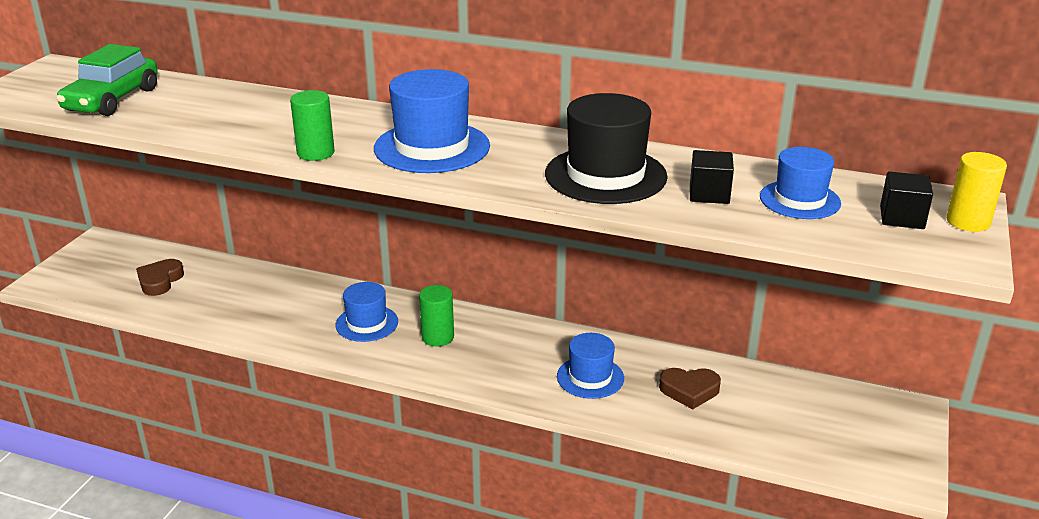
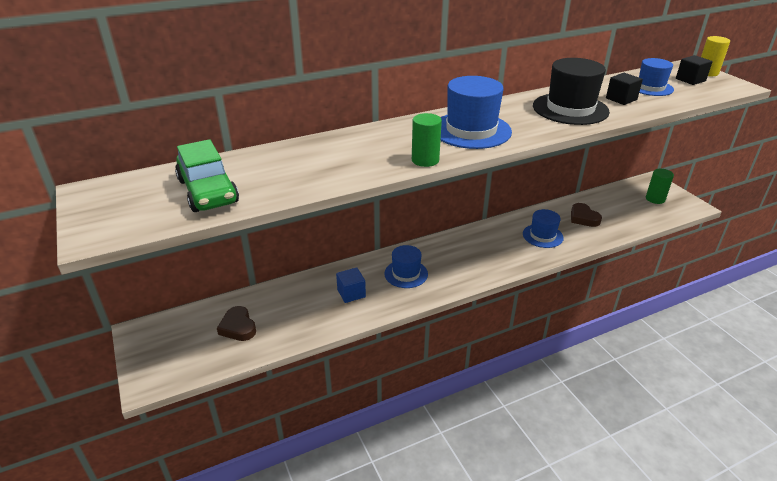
camera: 45 degrees left, 5 degrees up
(288, 309) = (351, 293): none -> blue cube
(438, 337) = (451, 259): green cylinder -> green cylinder (655, 199)
(689, 390) = (583, 218): brown heart -> brown heart turned 105 degrees clockwise

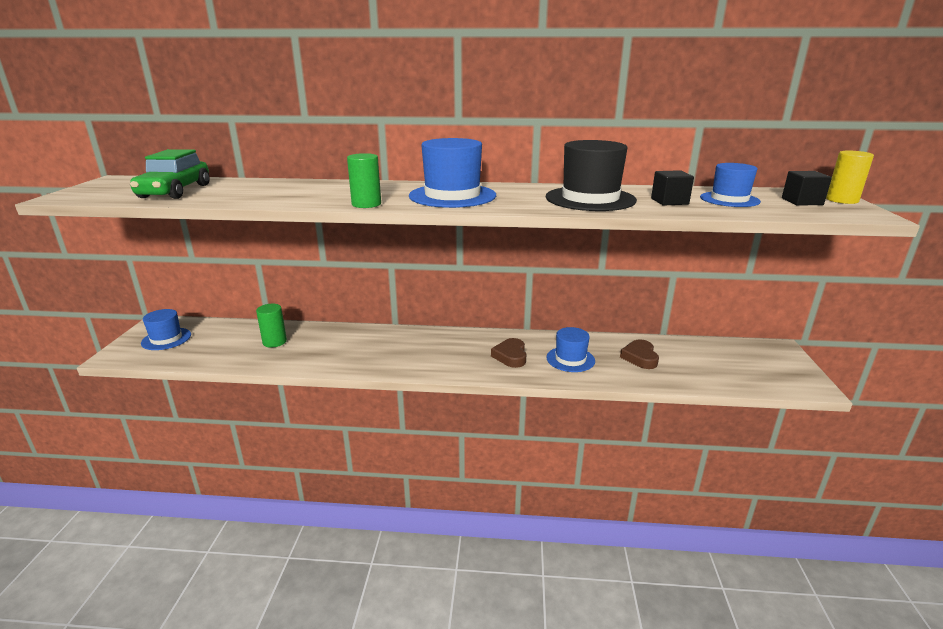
camera: 30 degrees right, 10 degrees down
(238, 327) = (217, 342): brown heart -> brown heart (510, 356)
(351, 293) = (328, 348): blue cube -> none
(406, 274) = (393, 348): blue hat -> blue hat (166, 339)
(655, 199) = (761, 365): green cylinder -> green cylinder (274, 342)

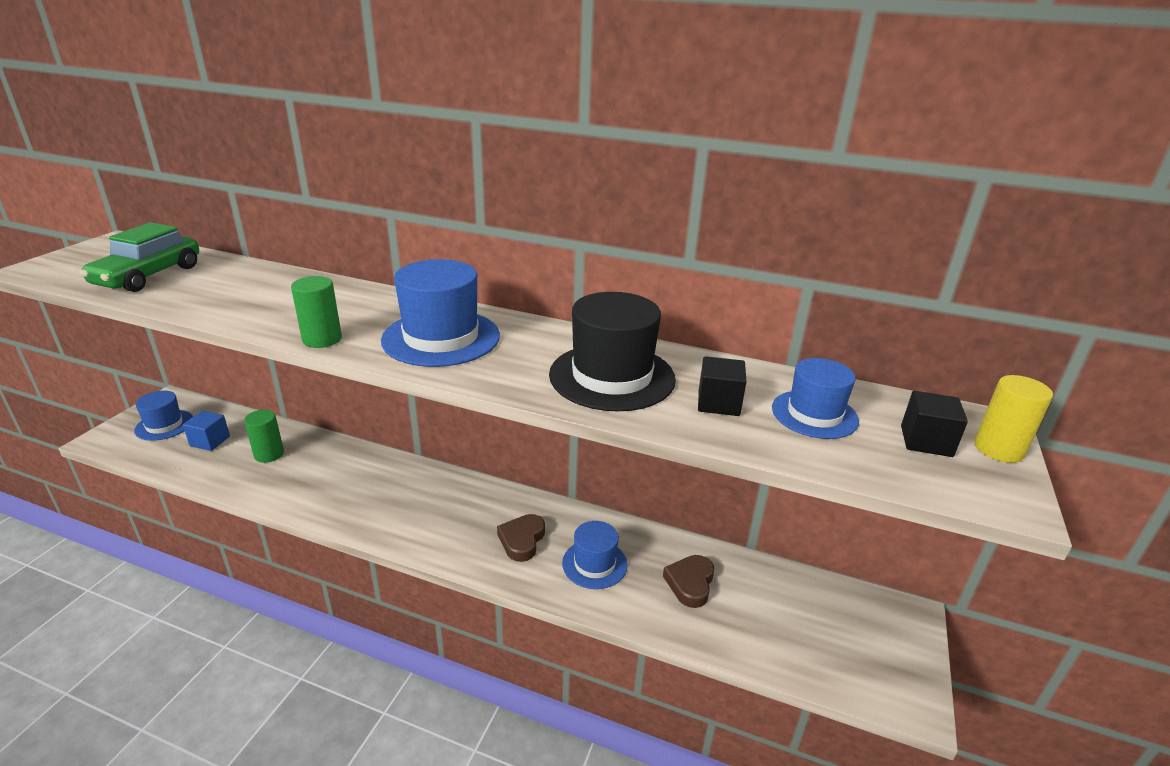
camera: 15 degrees right, 5 degrees up
(216, 342) = (210, 441): none -> blue cube

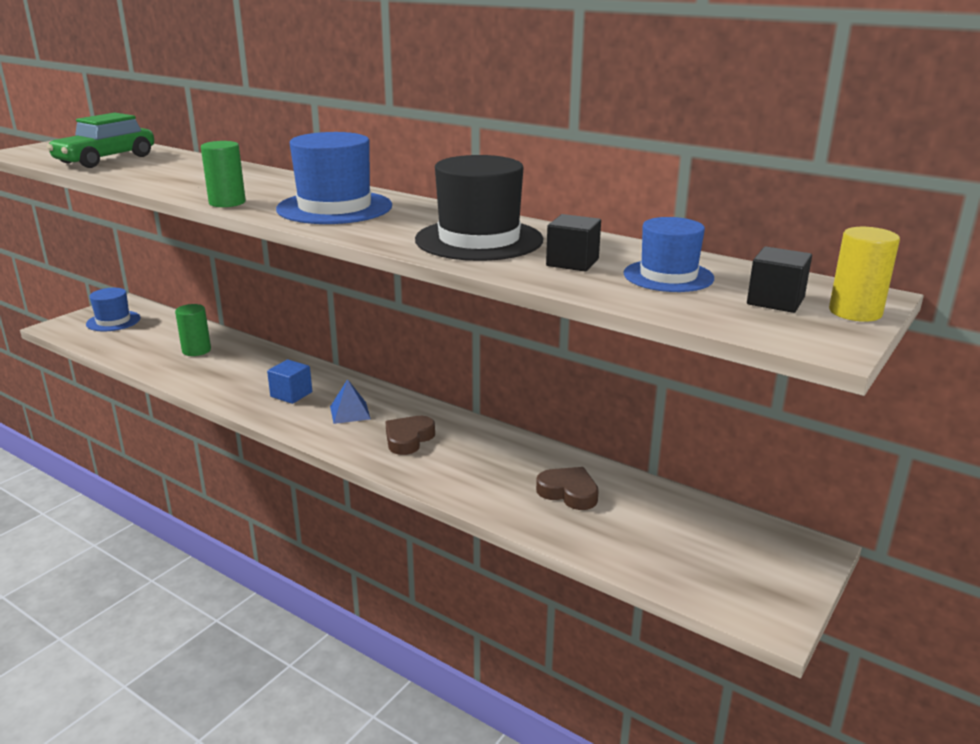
camera: 15 degrees right, 5 degrees down
(210, 441) = (148, 336): blue cube -> blue cube (291, 394)
(454, 515) = (350, 412): none -> blue pyramid
(594, 564) = (474, 465): blue hat -> none
(690, 583) = (568, 492): brown heart -> brown heart turned 90 degrees clockwise

